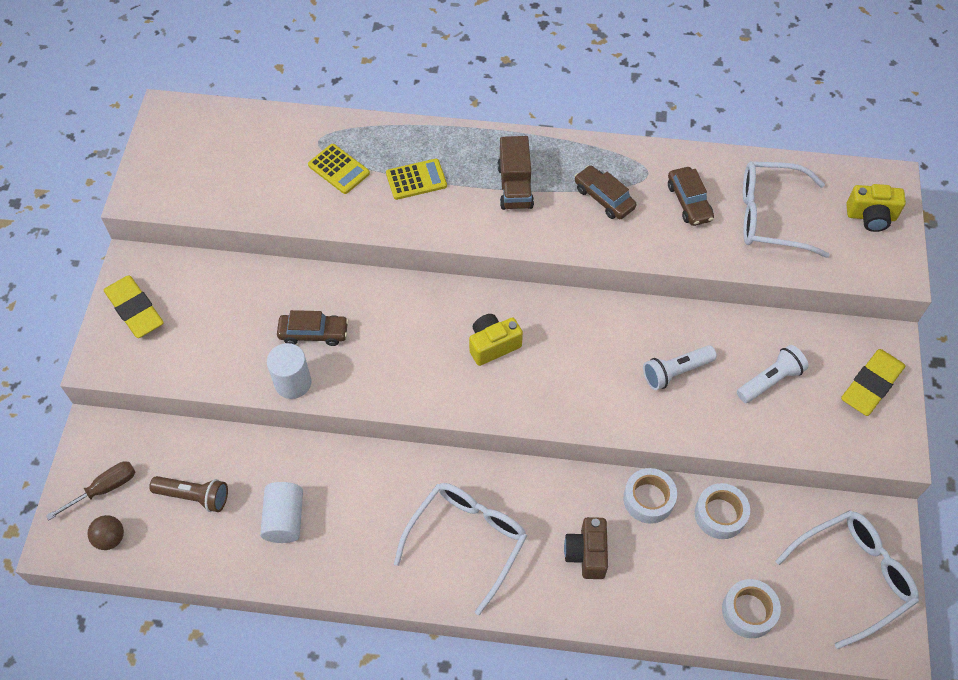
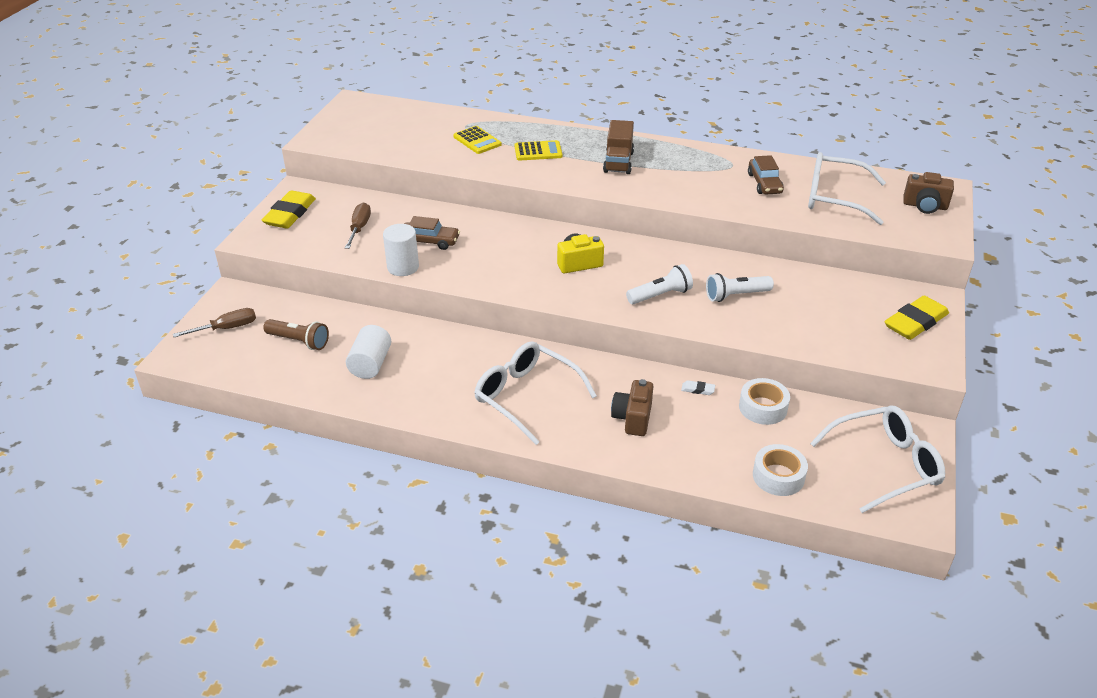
camera: 10 degrees right, 20 degrees down
(110, 538) = (220, 358): brown ball -> none
(135, 310) = (290, 214): yellow eraser -> yellow eraser turned 45 degrees clockwise
(225, 323) = (359, 228): none -> brown screwdriver
(467, 540) = (526, 397): white glasses -> white glasses turned 90 degrees counterclockwise
(604, 198) = (692, 175): brown car -> none
(648, 499) = (698, 390): white tape -> white eraser
(770, 380) = (821, 309): white flashlight -> white flashlight (660, 295)
(871, 217) = (925, 206): yellow camera -> brown camera

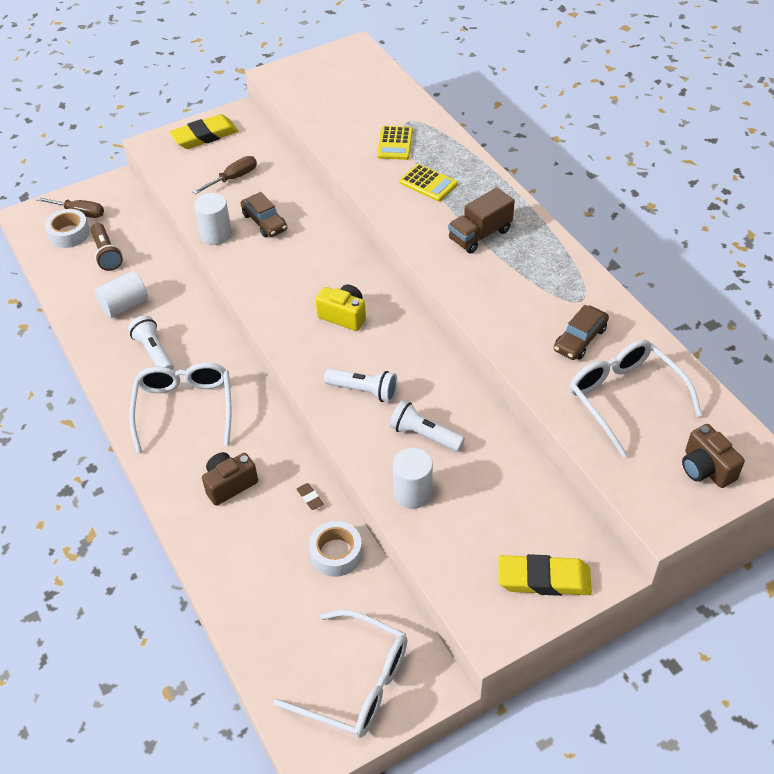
camera: 45 degrees right, 10 degrees up
(445, 378) = (154, 352): none -> white flashlight
(698, 390) = (310, 498): white eraser -> brown eraser
(778, 476) = (261, 620): white tape -> white tape (69, 234)
(779, 328) = (412, 493): none -> white cylinder

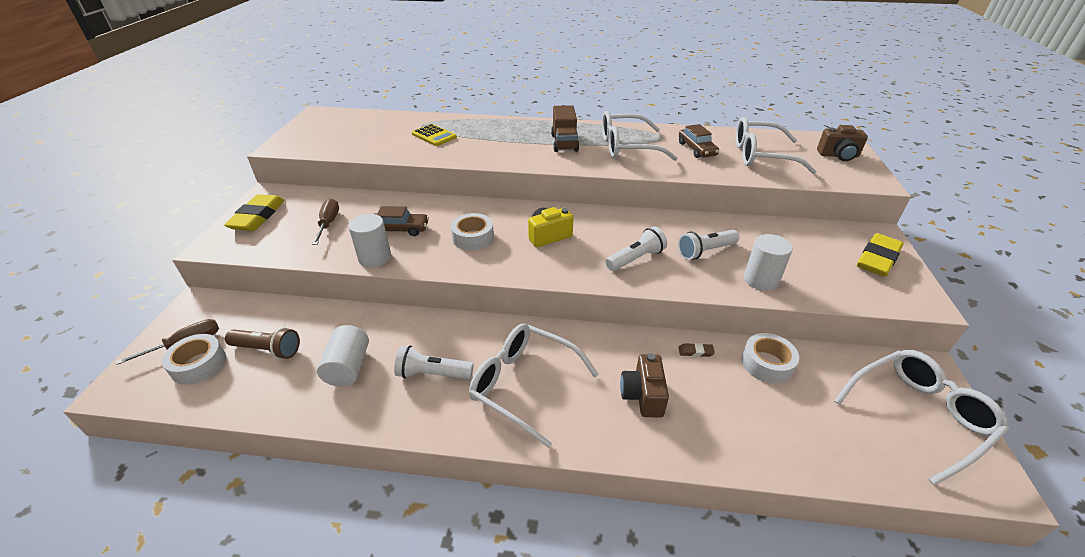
camera: 55 degrees left, 10 degrees down
(295, 271) = (473, 238): none -> white tape
(428, 183) = (491, 140): yellow calculator -> none
(523, 284) = (627, 147): none -> white glasses

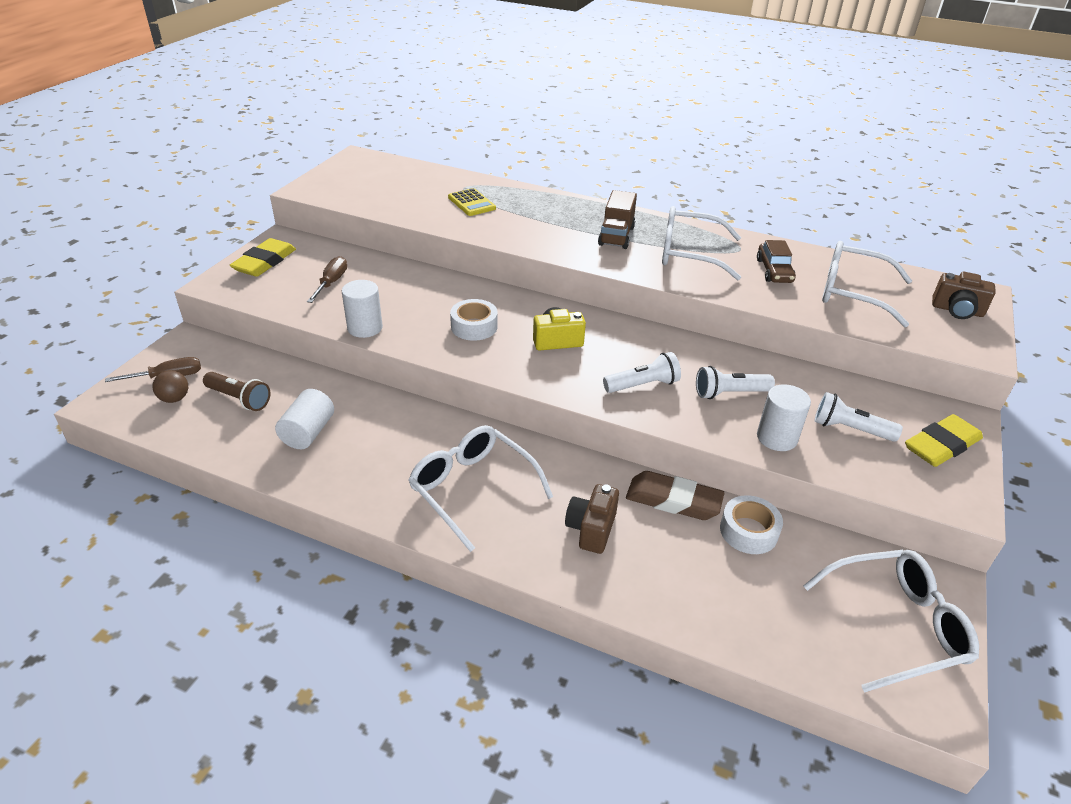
camera: 15 degrees right, 0 degrees up
(199, 364) = (174, 399): white tape -> brown ball
(400, 229) = (401, 303): brown car -> none
(432, 374) = (386, 457): white flashlight -> white flashlight (850, 429)
(695, 352) = (673, 500): brown eraser -> brown eraser, size x2.40

